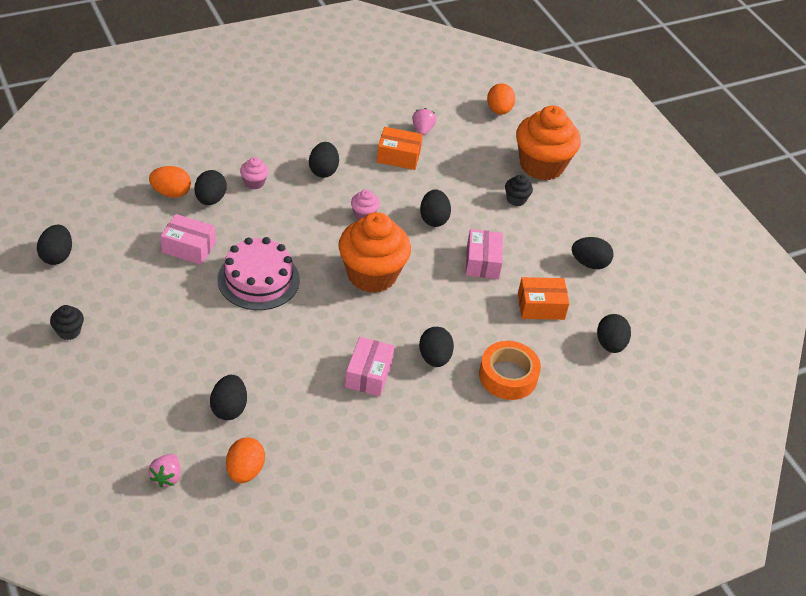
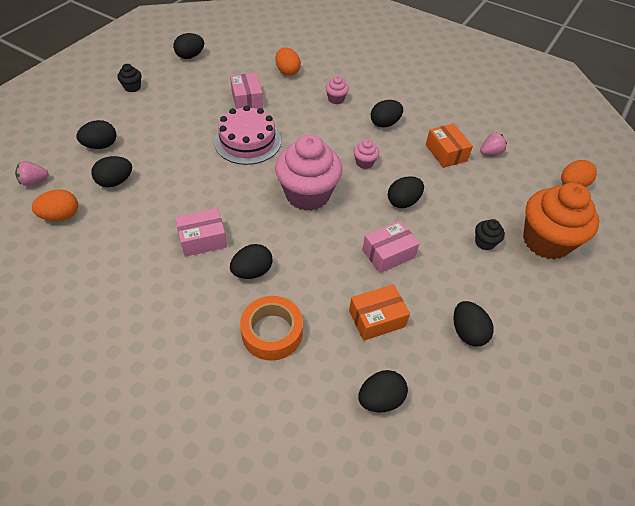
camera: 60 degrees right, 5 degrees up
(210, 199) = (299, 89): black egg -> black egg (101, 145)
(372, 275) = (307, 194): orange cupcake -> pink cupcake
(541, 306) = (377, 319): orange box -> orange box turned 75 degrees counterclockwise

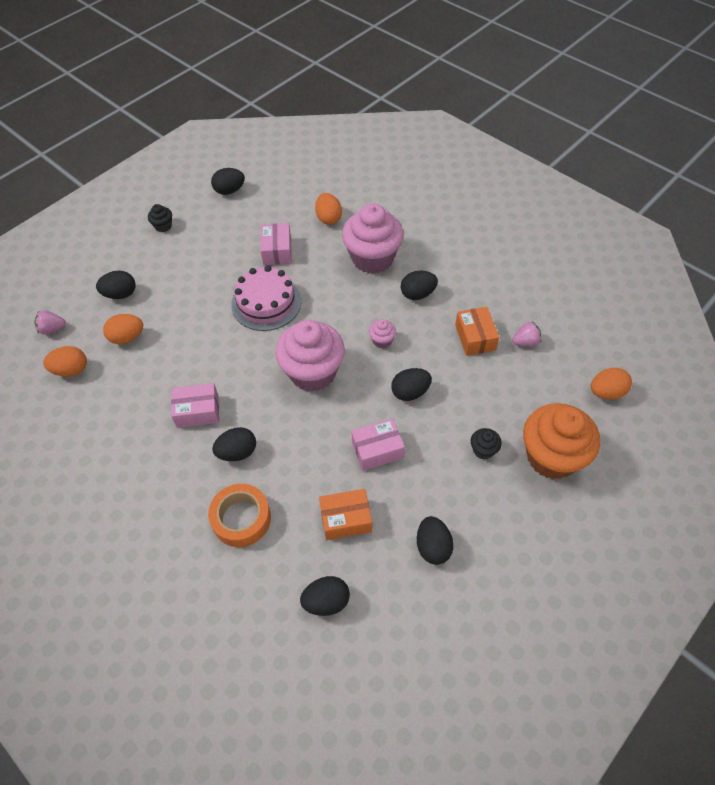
camera: 15 degrees right, 5 degrees up
(115, 182) = (127, 337): black egg -> orange egg
(336, 99) = (372, 258): pink cupcake -> pink cupcake, size x2.37

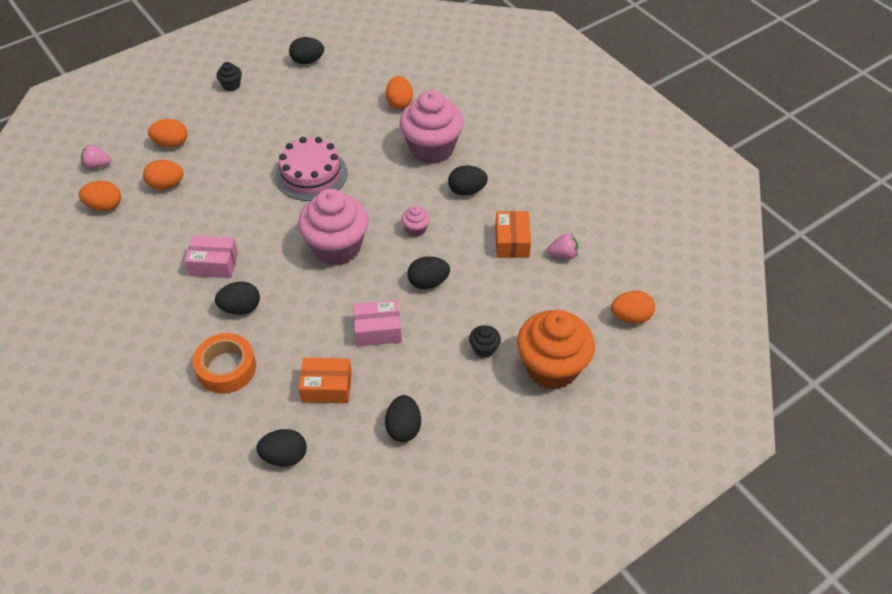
camera: 10 degrees right, 5 degrees down
(120, 294) = (171, 143): black egg -> orange egg
(277, 251) = (337, 126): pink box -> none

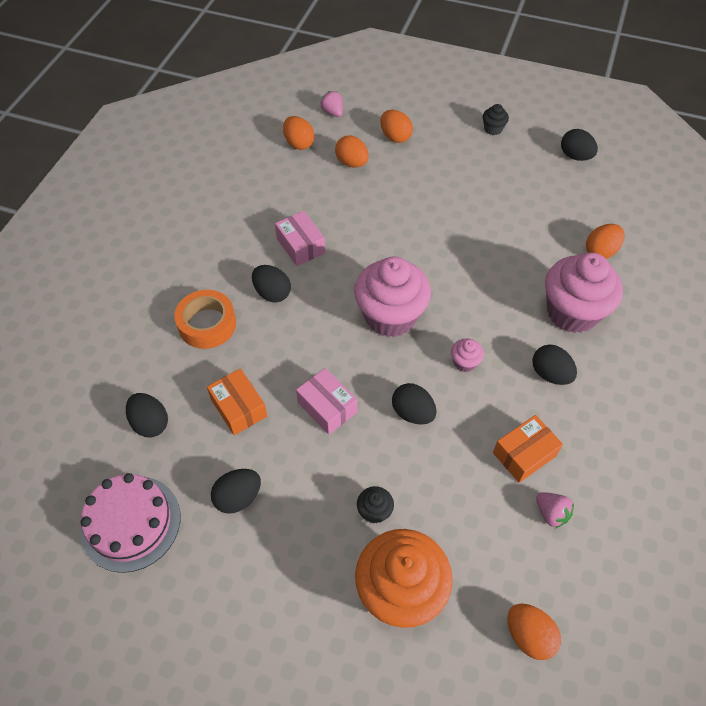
camera: 55 degrees right, 5 degrees up
(311, 174) = (452, 245): pink cake -> pink cake (131, 523)

